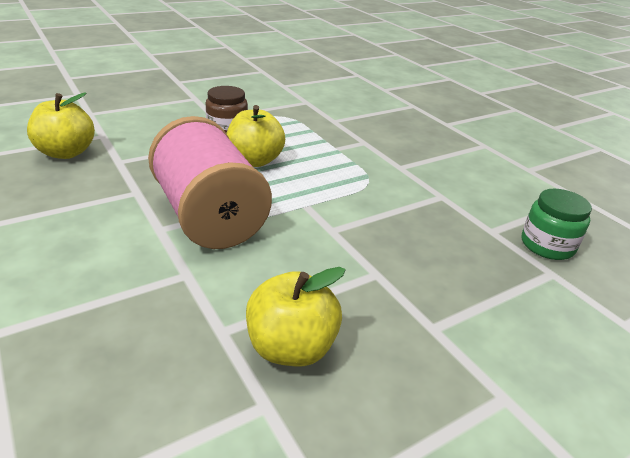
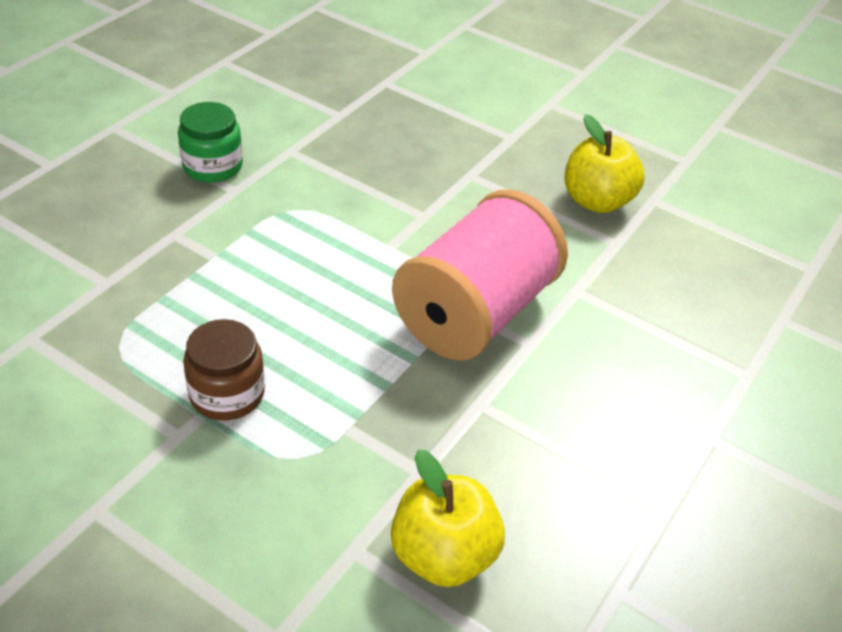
camera: 115 degrees left, 10 degrees up
(255, 161) = (311, 324): yellow apple -> none
(547, 245) = (340, 83): green jar -> green jar (212, 166)

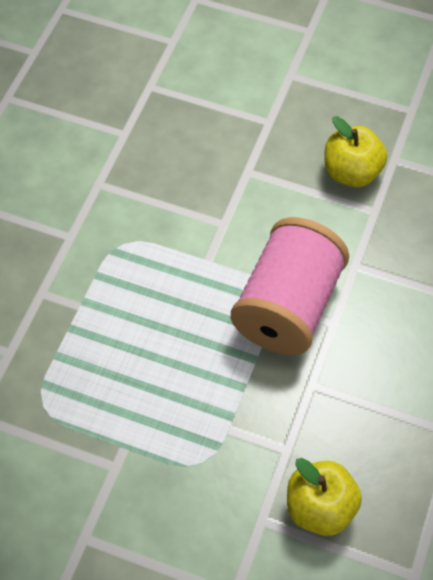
camera: 10 degrees left, 15 degrees up
(212, 166) = (43, 217): green jar -> none
(227, 394) = (135, 425): brown jar -> none

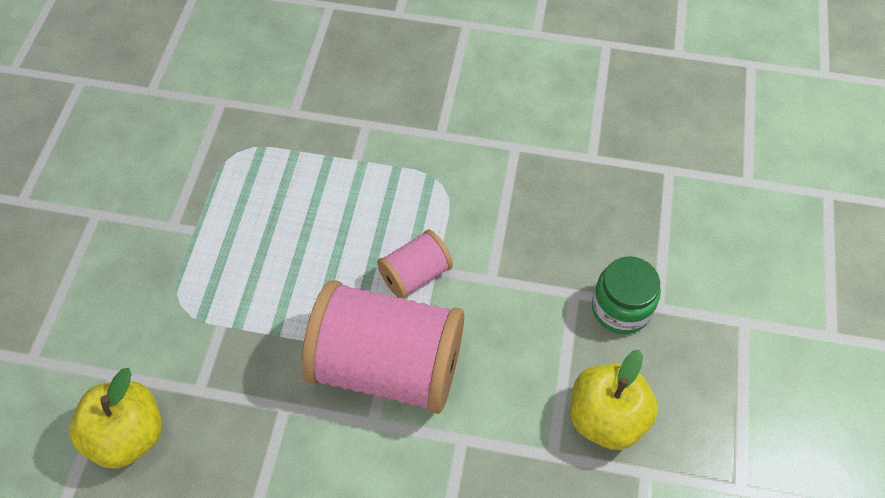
camera: 80 degrees right, 0 degrees up
(209, 275) = (415, 275): none -> pink spool
(266, 144) = (621, 308): none -> green jar

